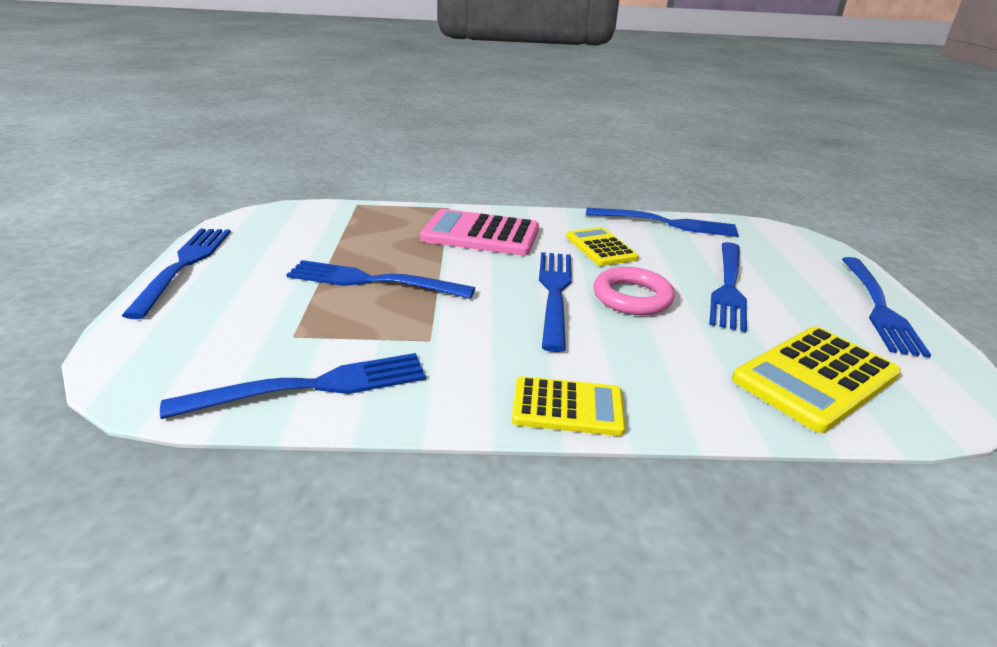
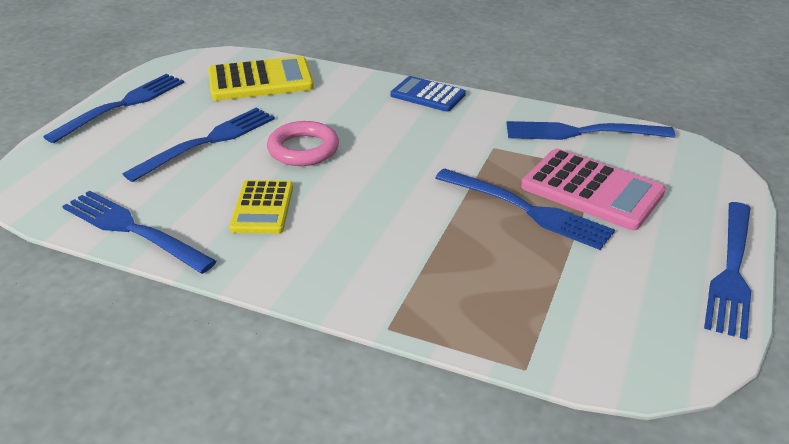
camera: 155 degrees left, 5 degrees up
(480, 234) = (380, 256): pink calculator -> pink calculator (591, 190)
(554, 293) = (366, 165): blue fork -> none
(567, 407) = (427, 95): yellow calculator -> blue calculator

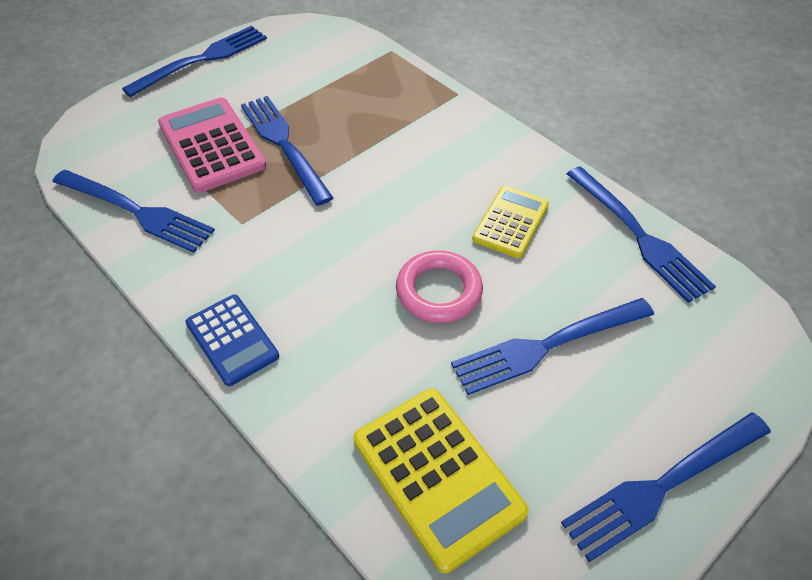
camera: 155 degrees left, 15 degrees up
(260, 80) = (437, 476): yellow calculator -> yellow calculator turned 135 degrees counterclockwise

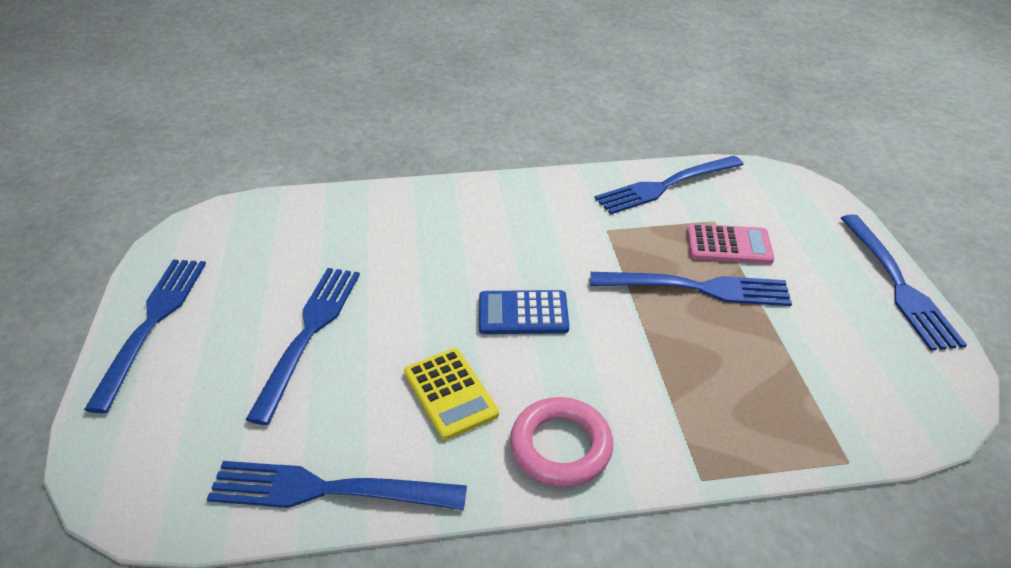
camera: 125 degrees right, 10 degrees down
(211, 145) = (729, 245): pink calculator -> pink calculator, size x0.64
(232, 340) = (493, 190): blue calculator -> blue calculator (523, 313)
(437, 476) = (298, 230): yellow calculator -> none
(439, 291) = (426, 301): pink ring -> pink ring (561, 446)

